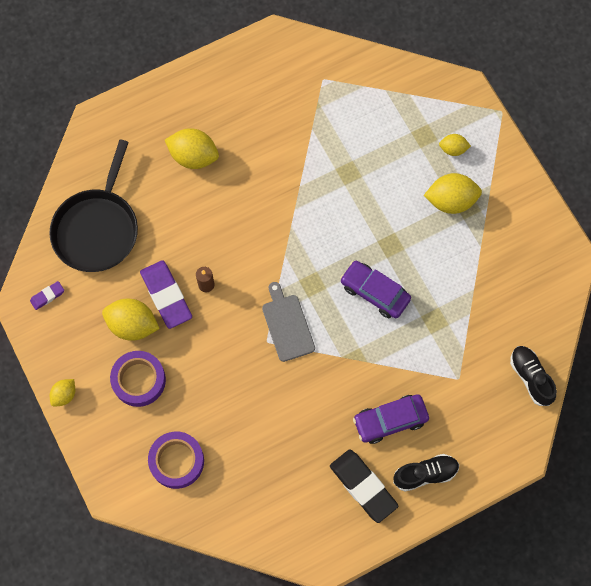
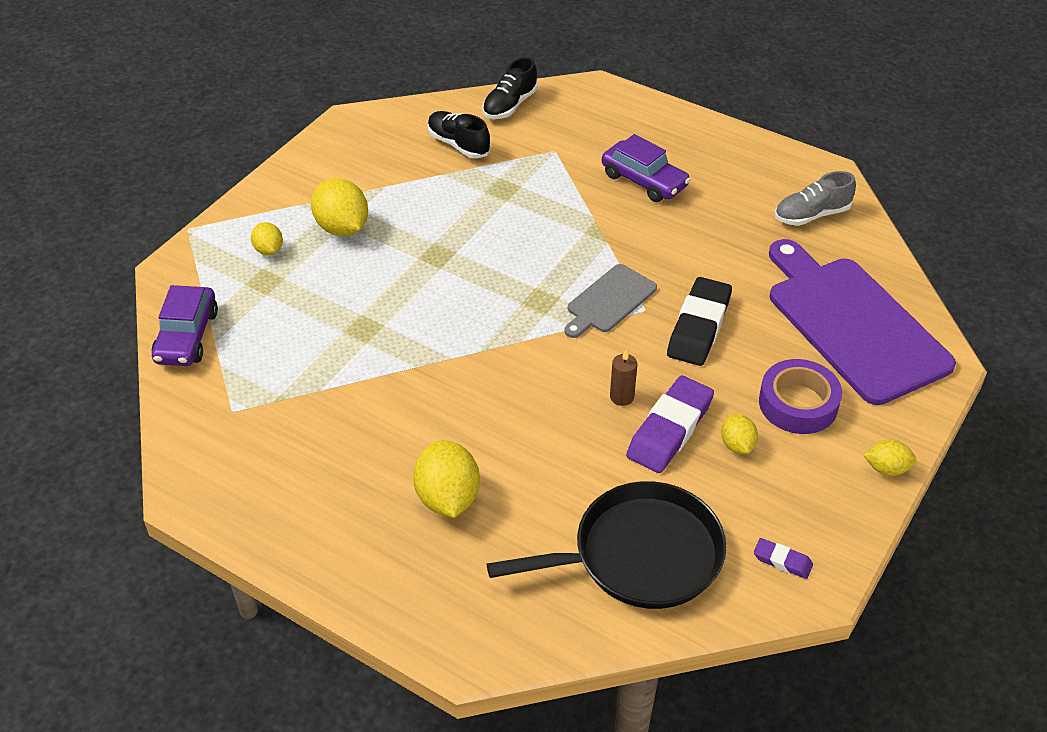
camera: 120 degrees left, 25 degrees down
(132, 325) = (737, 445): yellow lemon -> yellow lemon, size x0.56
(177, 461) = (853, 324): purple tape -> purple cutting board
(288, 512) = (811, 215): none -> grey shoe
(363, 486) = (730, 174): black eraser -> black eraser (699, 327)
(374, 292) = (508, 245): purple car -> purple car (187, 336)
(425, 474) = (675, 138): black shoe -> black shoe (458, 144)

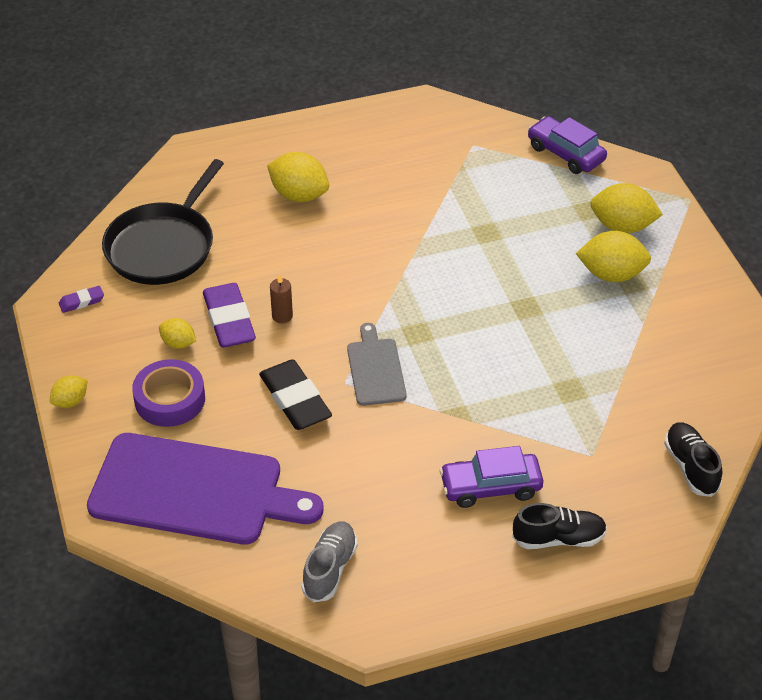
camera: 130 degrees right, 0 degrees up
(269, 250) = (622, 226): yellow lemon -> yellow lemon, size x1.79
(458, 144) = (660, 397): black shoe -> black shoe (558, 538)

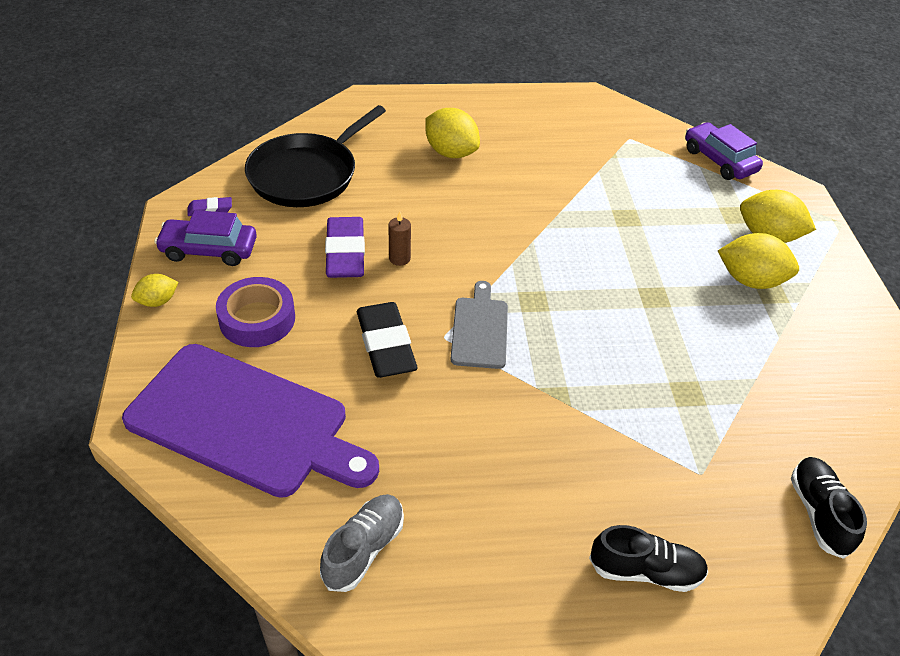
camera: 10 degrees right, 0 degrees up
(178, 343) = (287, 265): yellow lemon -> none
(491, 487) = (576, 488): purple car -> purple car (209, 250)

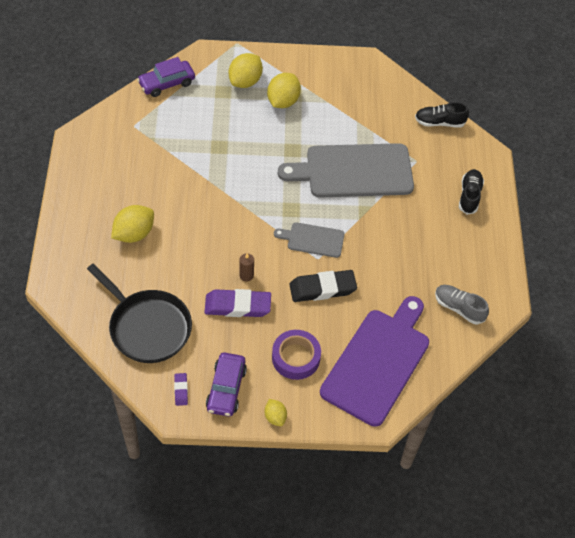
camera: 85 degrees left, 10 degrees up
(639, 377) = (354, 171): none -> grey cutting board

